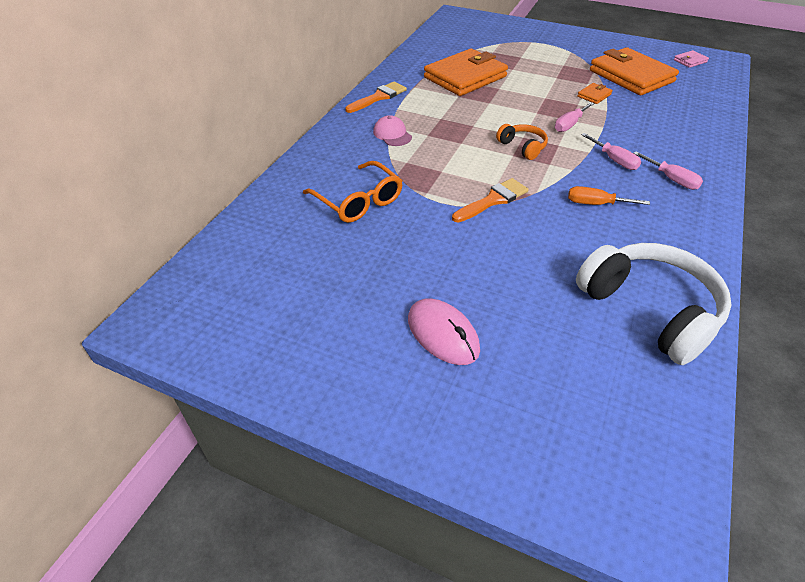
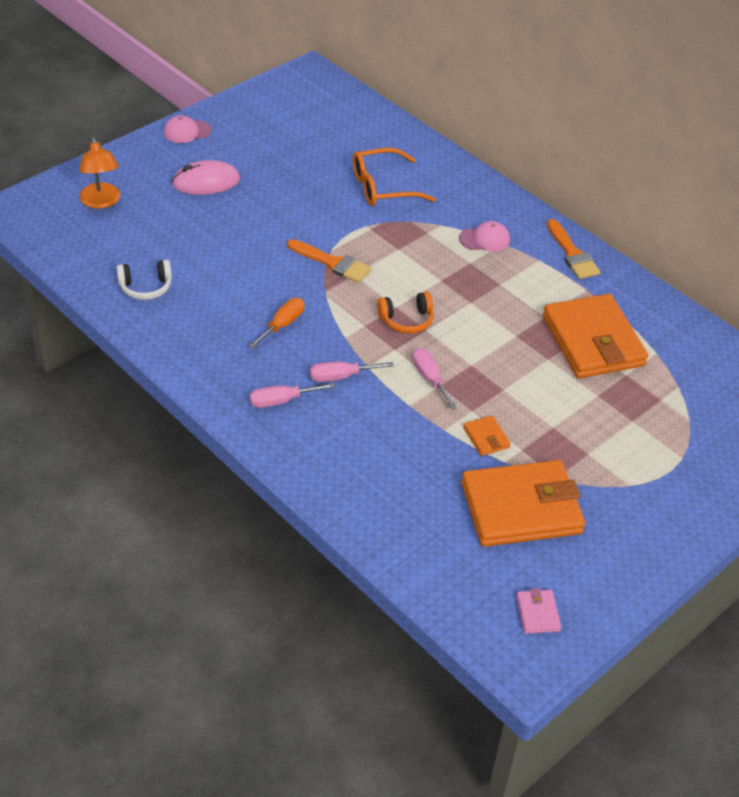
camera: 110 degrees right, 0 degrees up
(349, 399) = (187, 131): none -> pink cap
(493, 200) = (332, 263): orange brush -> orange brush turned 45 degrees counterclockwise
(560, 424) = (101, 202): none -> orange lamp
(650, 310) = (146, 287): white headphones -> white headphones, size x0.49

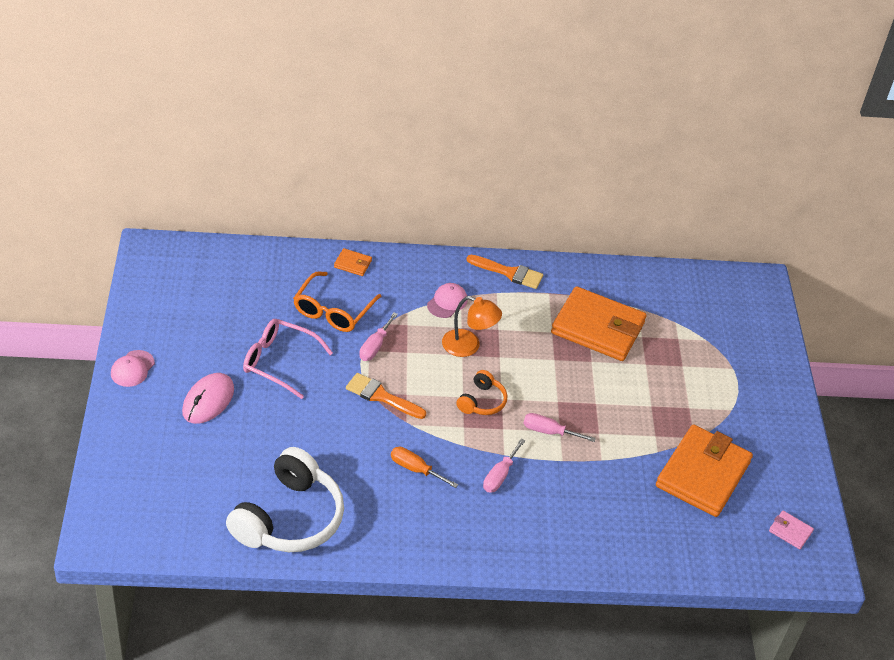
camera: 50 degrees left, 0 degrees up
(101, 202) = (156, 478): orange lamp -> orange lamp (468, 346)
(146, 287) = (289, 518): white headphones -> white headphones, size x2.05
(281, 401) = (490, 524): pink screwdriver -> pink screwdriver (375, 346)
(282, 325) = (415, 469): orange screwdriver -> orange screwdriver turned 45 degrees counterclockwise
(292, 192) = (279, 362): none -> pink glasses
(332, 263) = (381, 396): orange brush -> orange brush turned 135 degrees counterclockwise
(486, 438) = (629, 445): orange wallet -> orange wallet (353, 264)

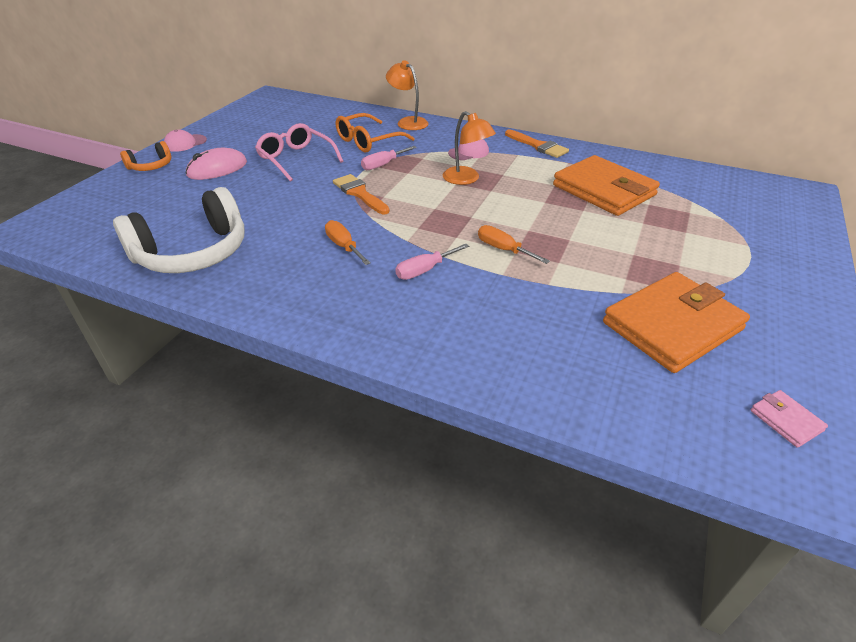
camera: 30 degrees right, 5 degrees down
(353, 264) = (408, 122): orange wallet -> orange lamp
(482, 401) = (450, 215): orange headphones -> orange headphones (151, 166)
(549, 432) = (503, 249): pink screwdriver -> orange screwdriver

